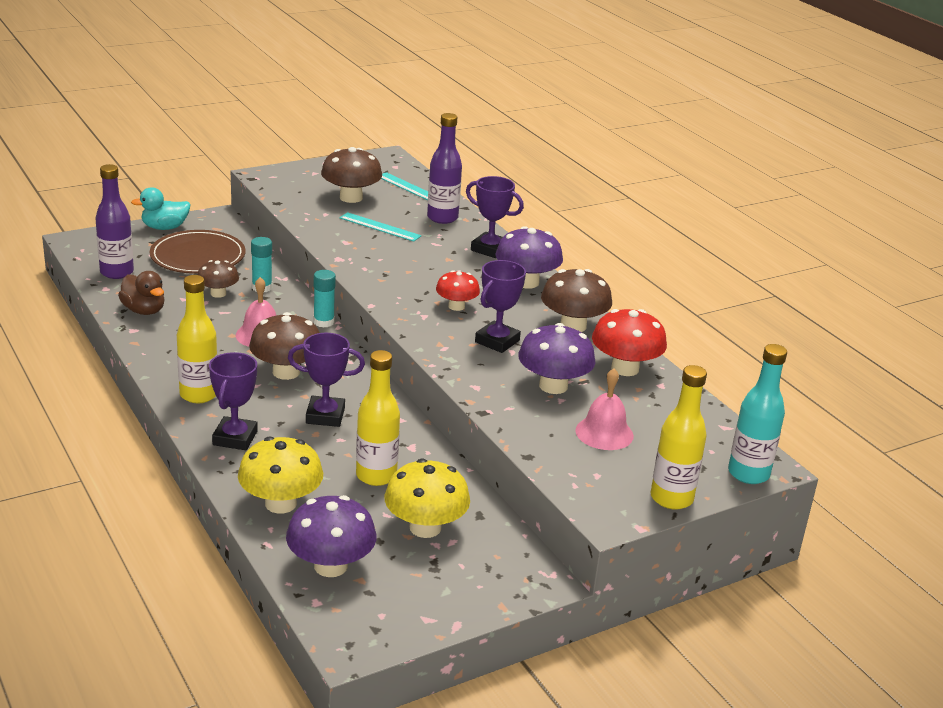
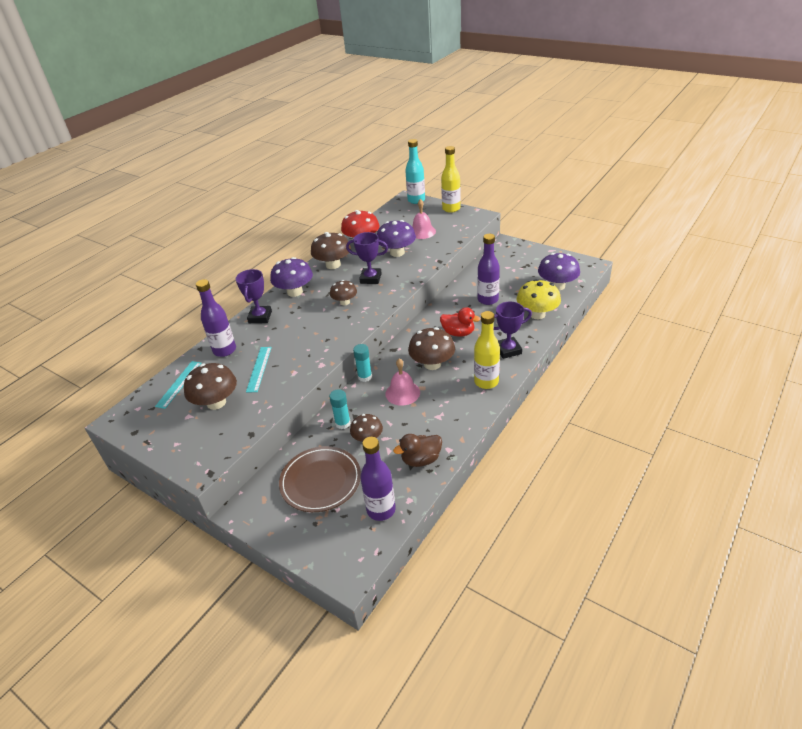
camera: 110 degrees left, 10 degrees up
(144, 310) = (421, 460): brown duck -> brown duck turned 135 degrees counterclockwise
(165, 227) = (283, 532): turquoise duck -> none
(325, 416) = (458, 333): purple trophy -> red duck
(376, 476) = (488, 300): yellow bottle -> purple bottle
(425, 527) = (507, 275): yellow mushroom -> none
(456, 306) = (345, 302): red mushroom -> brown mushroom

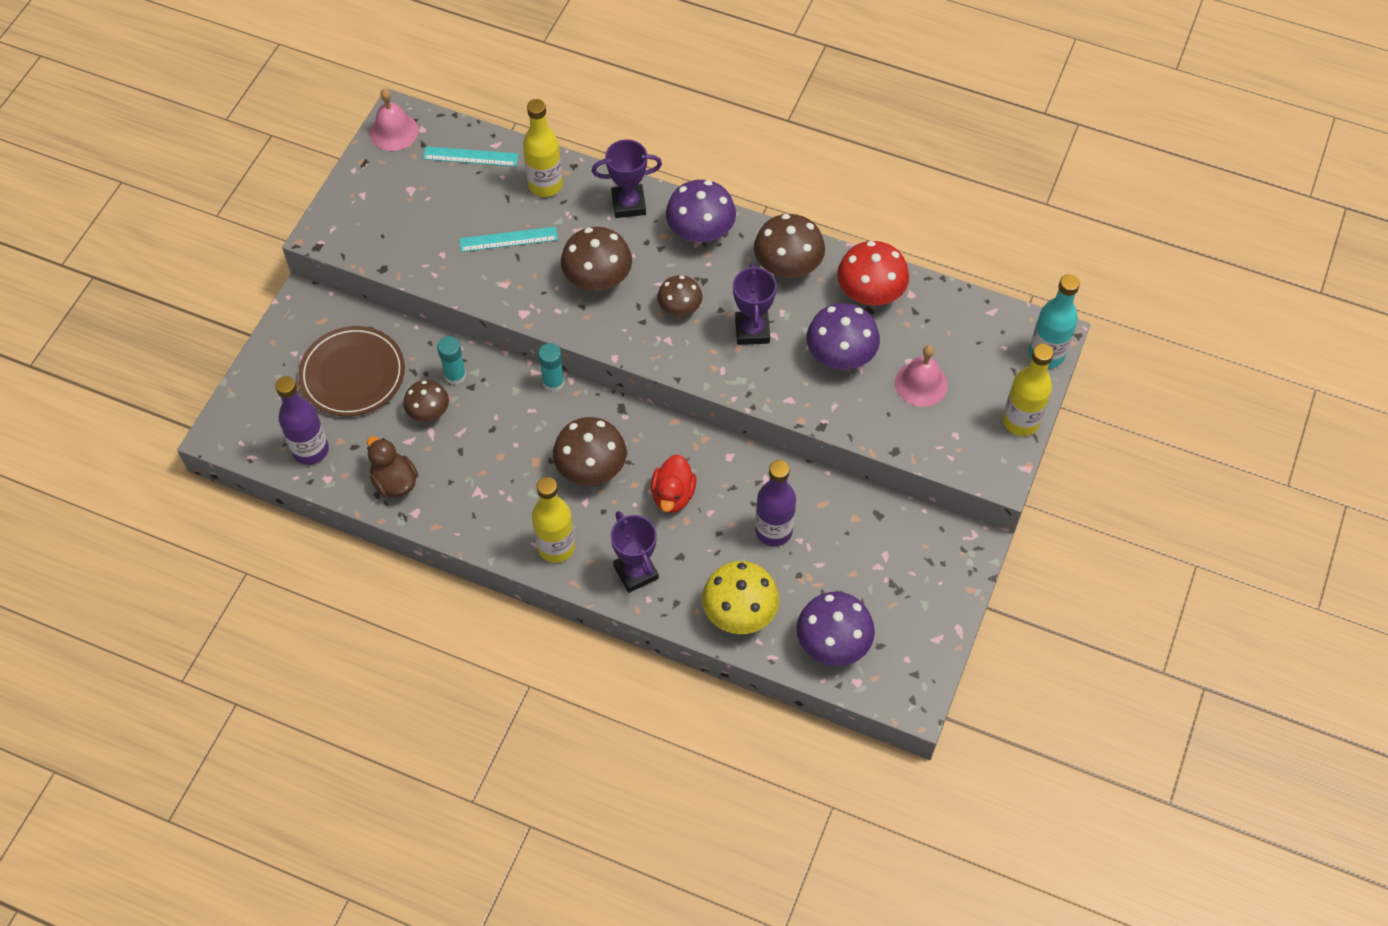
camera: 75 degrees right, 20 degrees up
(216, 402) = (437, 212): brown mushroom -> brown mushroom (597, 278)
(224, 350) = (545, 185): purple bottle -> yellow bottle
(402, 393) = (522, 438): pink bell -> pink bell (394, 131)

